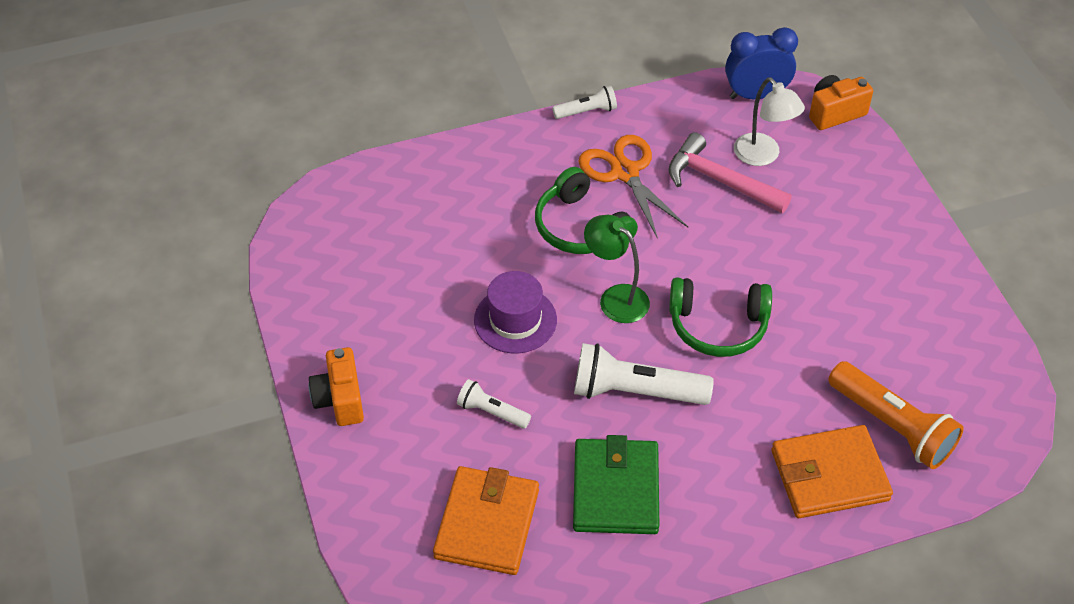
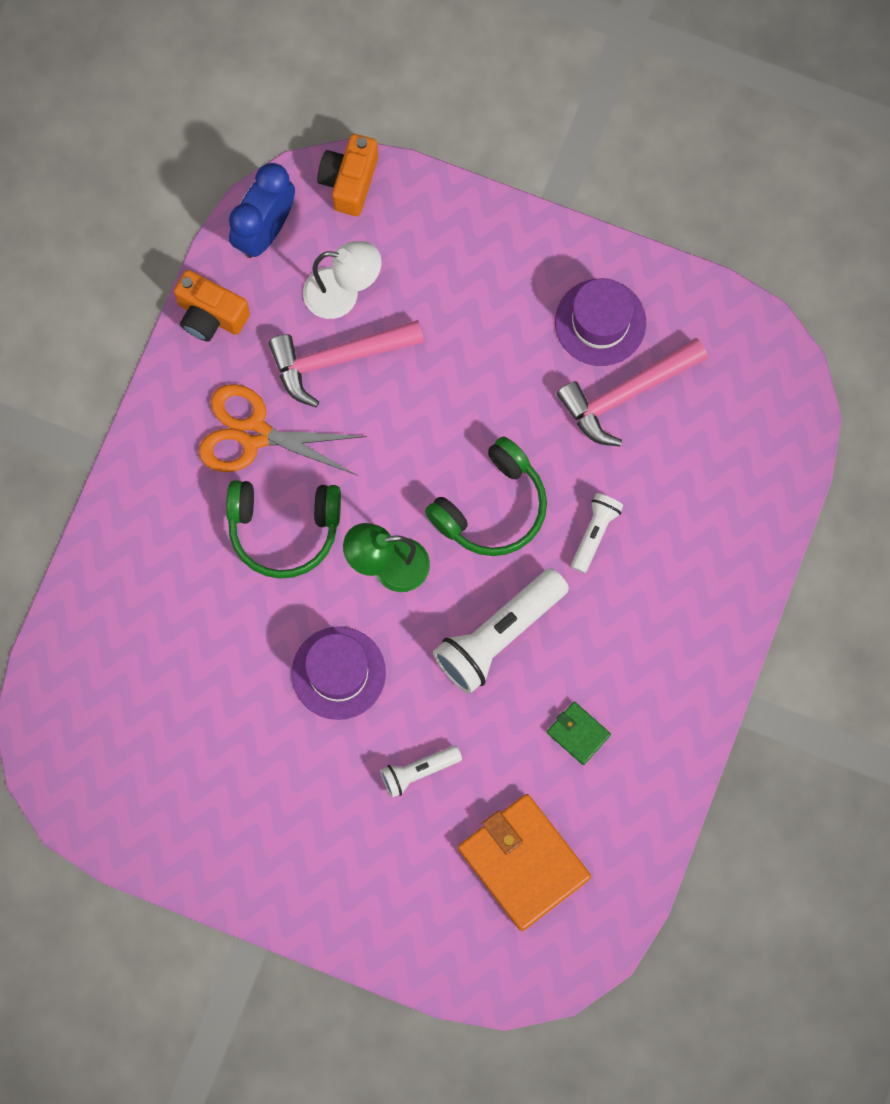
camera: 50 degrees left, 25 degrees up
(340, 399) = (296, 890): orange camera -> orange camera (210, 315)
(586, 111) = (147, 402): white flashlight -> white flashlight (594, 533)
(615, 490) = (578, 733): green wallet -> green wallet, size x0.48
(829, 475) = (706, 553): orange wallet -> none
(881, 347) = (626, 394): none -> pink hammer
(892, 426) = (705, 460): orange flashlight -> none
(909, 298) = (600, 322): none -> purple hat

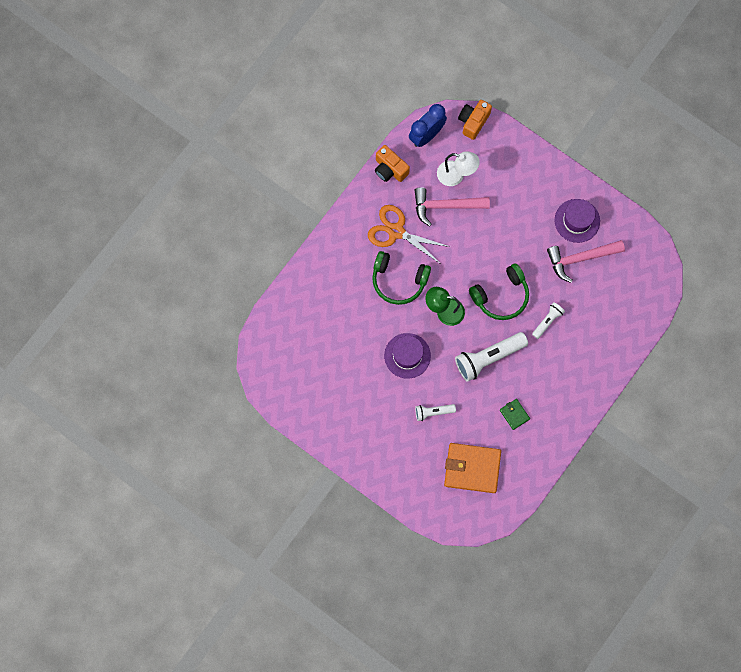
camera: 15 degrees right, 0 degrees up
(523, 863) = (472, 468): orange wallet -> orange wallet turned 60 degrees counterclockwise

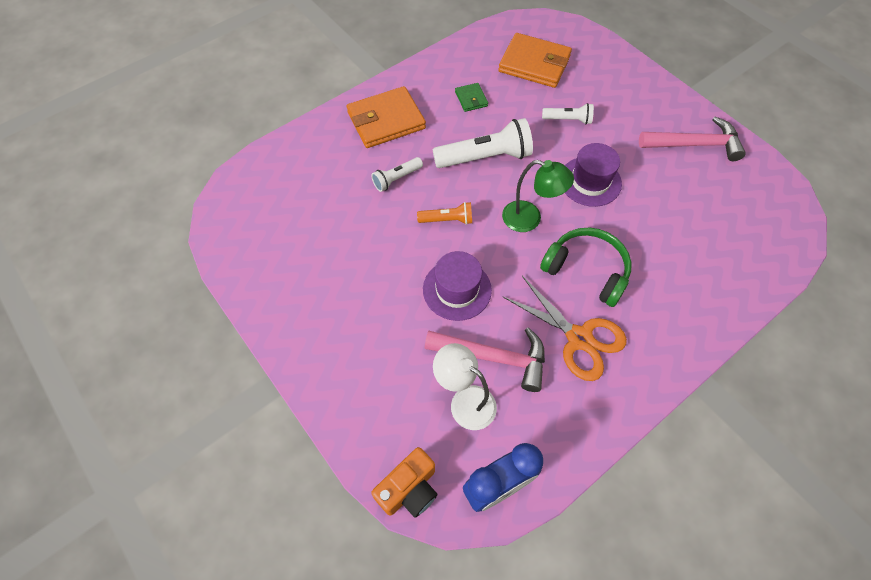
camera: 165 degrees left, 15 degrees down
(390, 169) = (573, 440): orange camera -> none
(501, 296) = (447, 220): green headphones -> orange flashlight
(574, 374) = (386, 120): none -> orange wallet
(577, 220) = (305, 288): purple hat -> purple hat (457, 289)
(580, 258) = (322, 239): pink hammer -> pink hammer (694, 145)

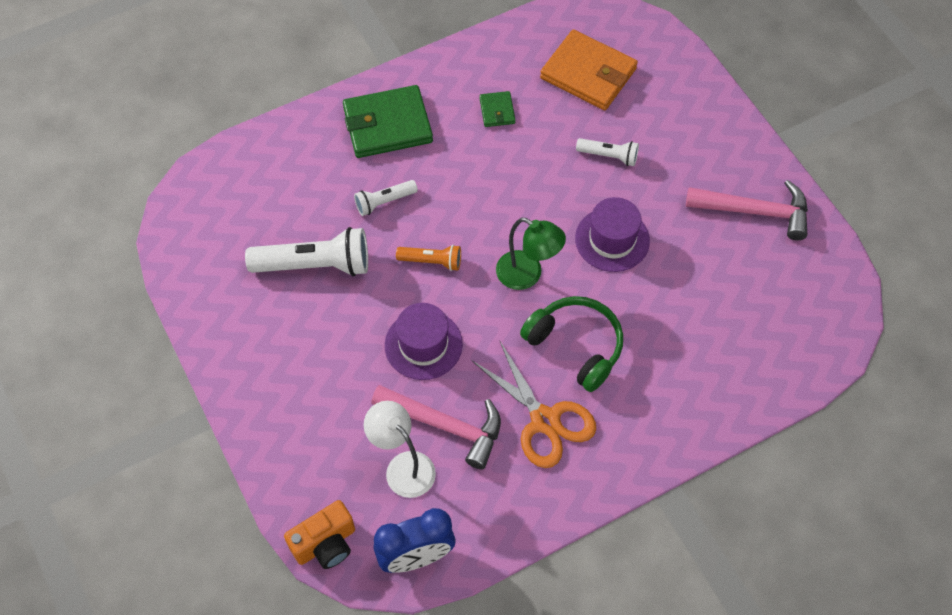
camera: 10 degrees right, 0 degrees up
(386, 120) = (387, 125): orange wallet -> green wallet
(485, 157) = (495, 190): white flashlight -> white flashlight (315, 265)

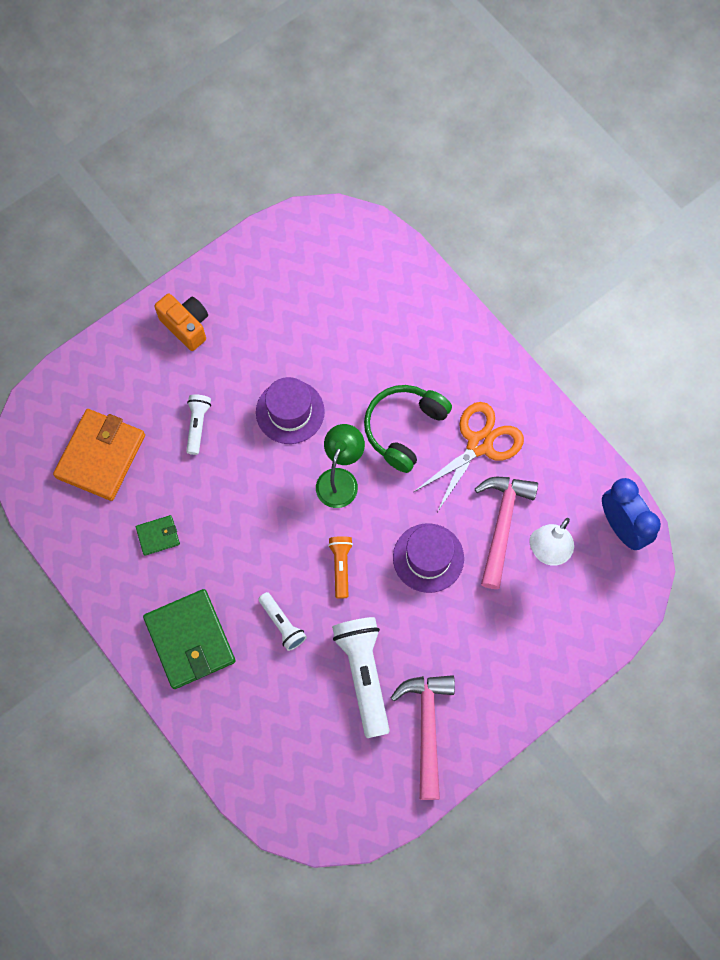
camera: 100 degrees left, 10 degrees up
(325, 544) = (629, 602): orange camera -> orange camera (186, 326)
(755, 211) = (240, 296): pink hammer -> pink hammer (427, 728)

